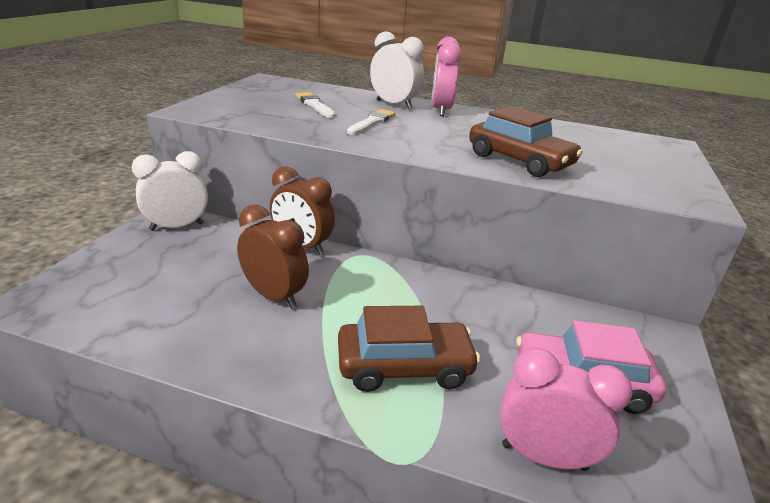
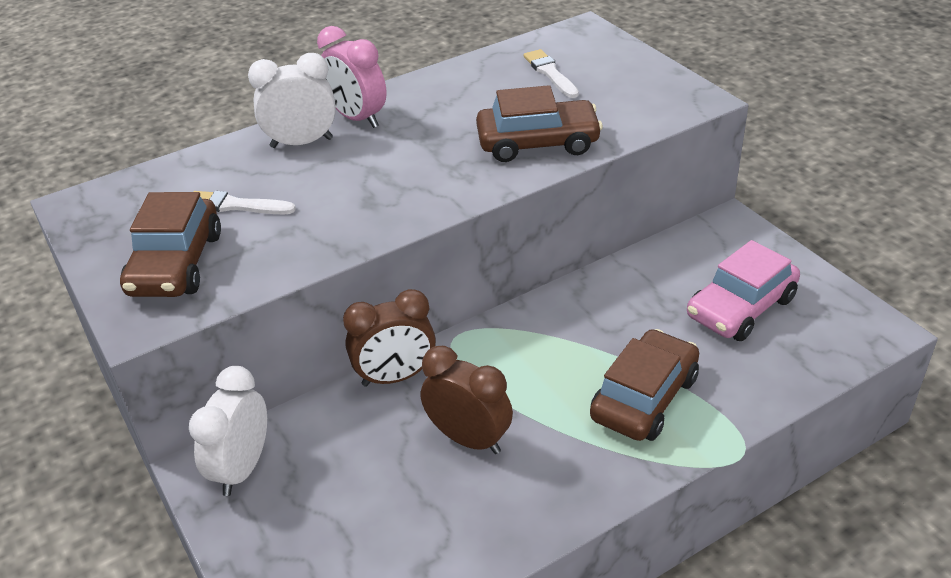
camera: 45 degrees left, 10 degrees up
(246, 105) = (176, 264): none -> brown car
(274, 296) = (469, 439): brown clock -> brown clock turned 45 degrees clockwise
(372, 122) = (343, 187): white brush -> white brush (550, 73)
(543, 457) = (790, 376): pink clock -> none

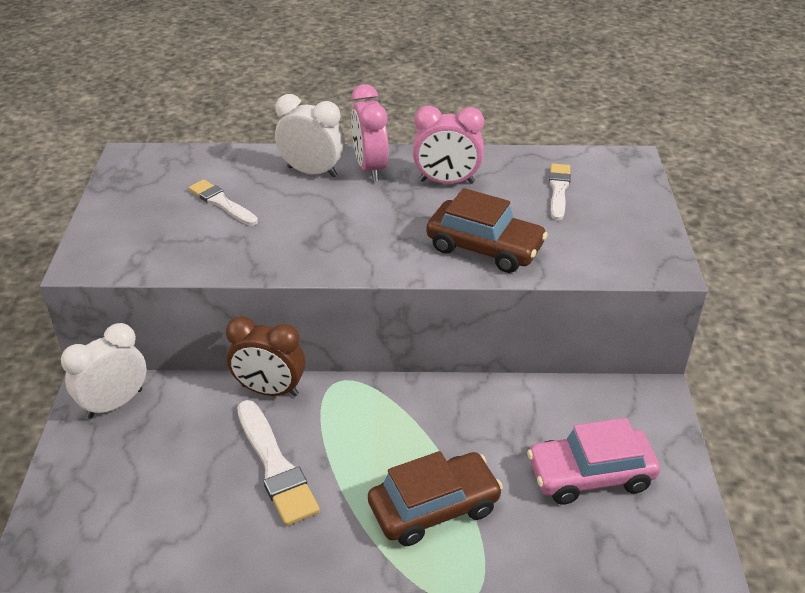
camera: 30 degrees right, 0 degrees up
(176, 264) = (144, 230): brown car -> none
(444, 103) = (447, 182): none -> pink clock
(469, 439) = (275, 466): brown clock -> white brush

